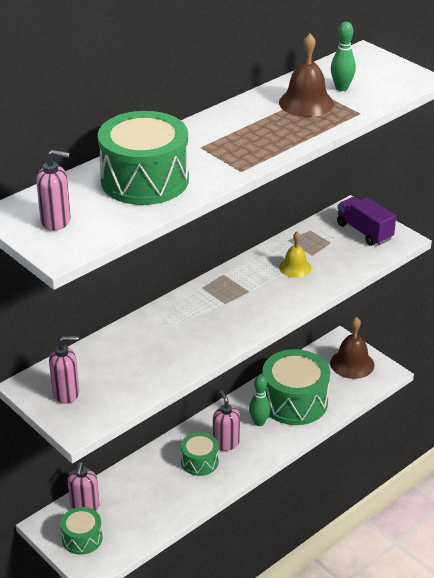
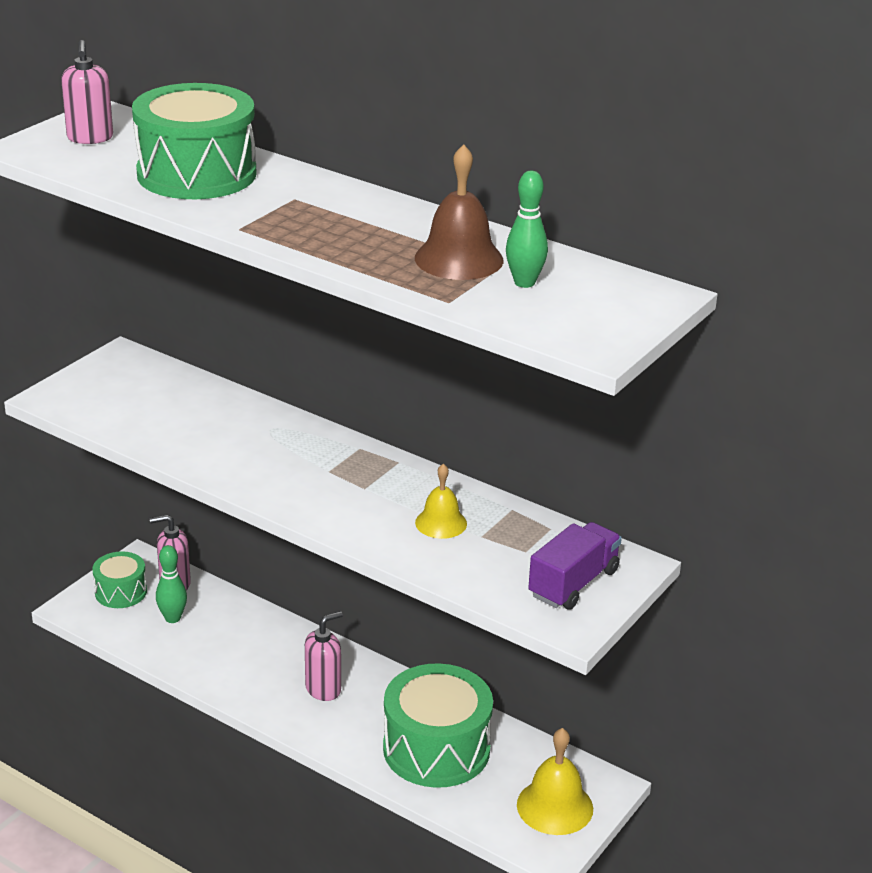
camera: 75 degrees right, 5 degrees down
(66, 393) = (111, 381): pink soap dispenser -> none
(199, 462) = (279, 669): green drum -> none
(259, 422) = (377, 717): green bowling pin -> green bowling pin (172, 618)
(352, 364) = (555, 806): brown bell -> yellow bell

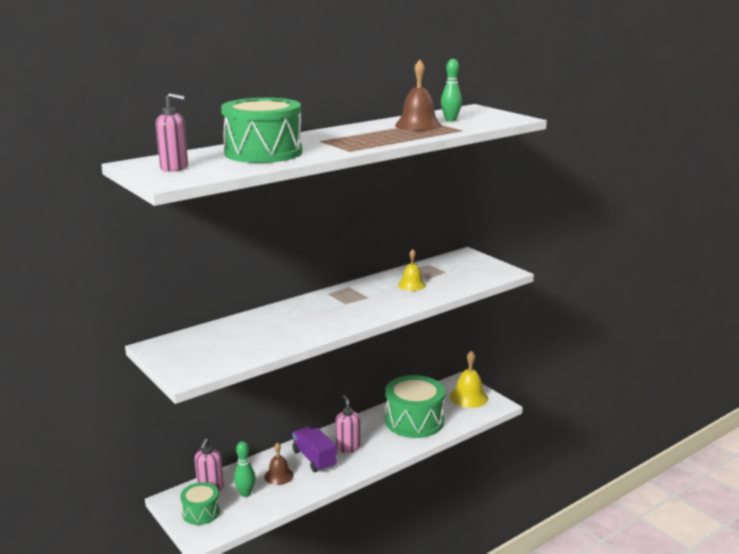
camera: 70 degrees left, 10 degrees down
(224, 637) = (279, 476): none -> brown bell
(573, 583) = (476, 266): purple truck -> purple truck (314, 459)

